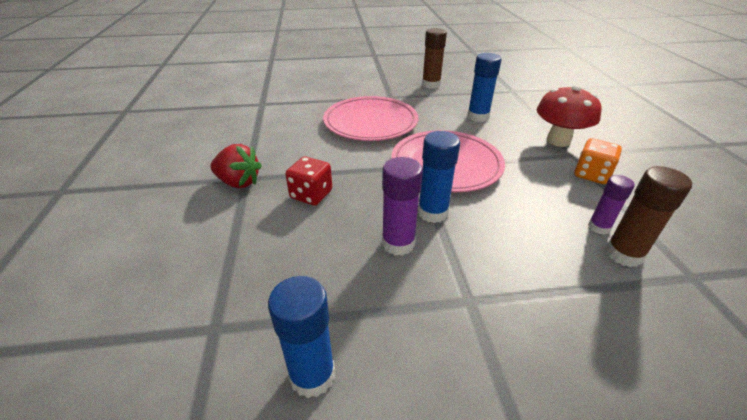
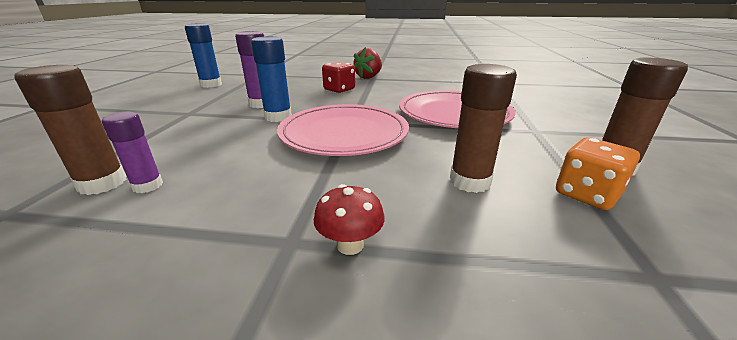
camera: 105 degrees right, 10 degrees down
(478, 117) = (470, 181): blue glue stick -> brown glue stick
(558, 140) = (350, 245): red mushroom -> red mushroom, size x0.53
(591, 175) = (223, 232): orange dice -> orange dice (586, 194)

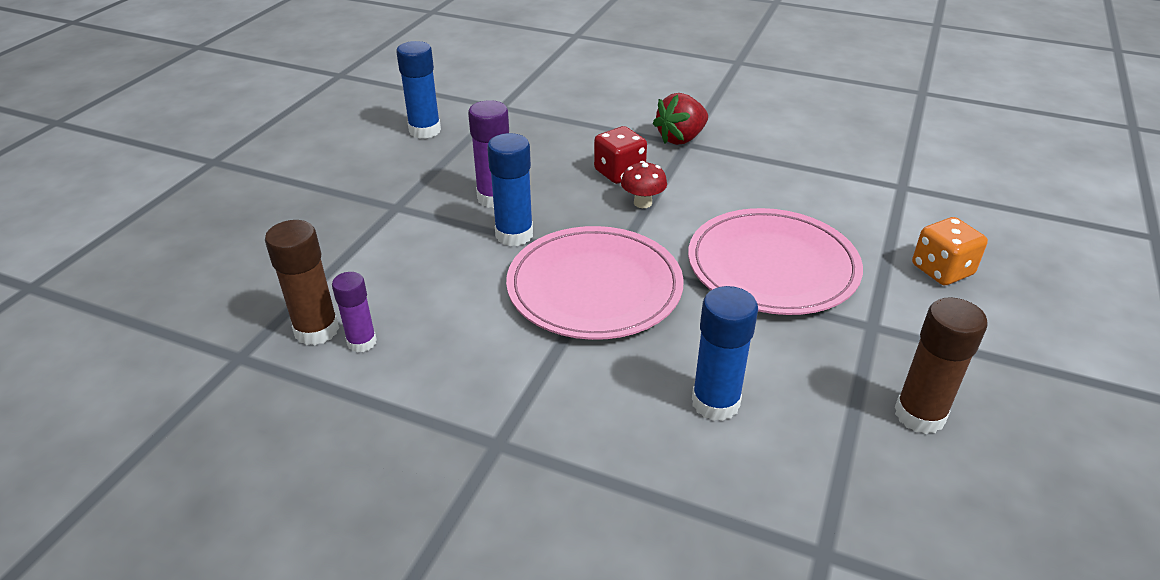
camera: 15 degrees right, 10 degrees up
(350, 245) = (551, 458): red mushroom -> red mushroom (642, 203)
(470, 181) = (715, 403): brown glue stick -> blue glue stick
(586, 194) = (843, 448): orange dice -> orange dice (942, 270)

